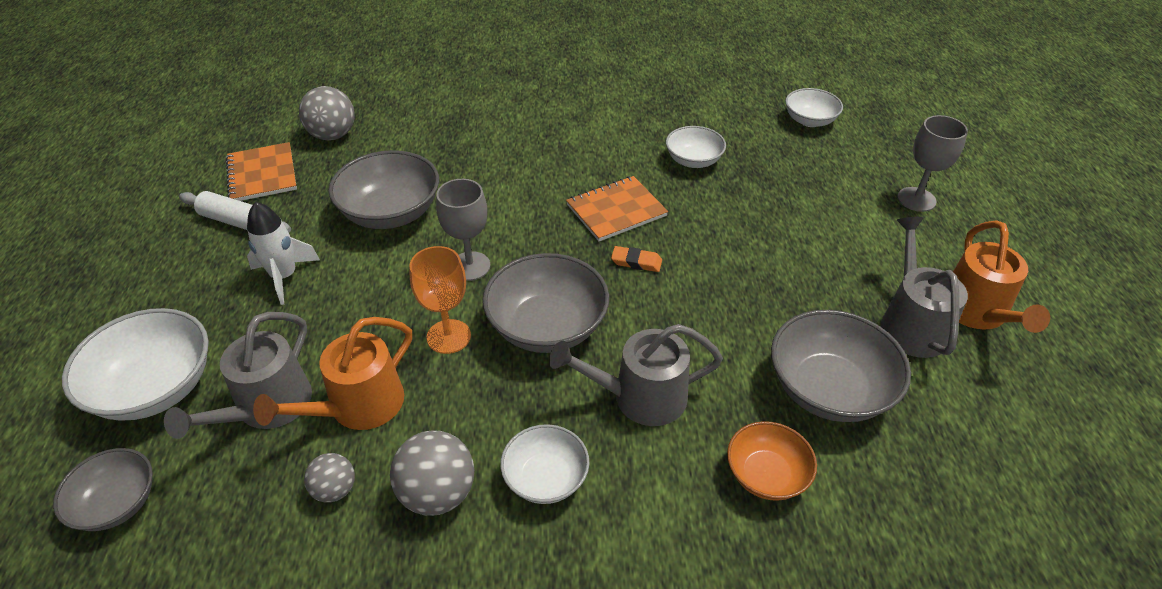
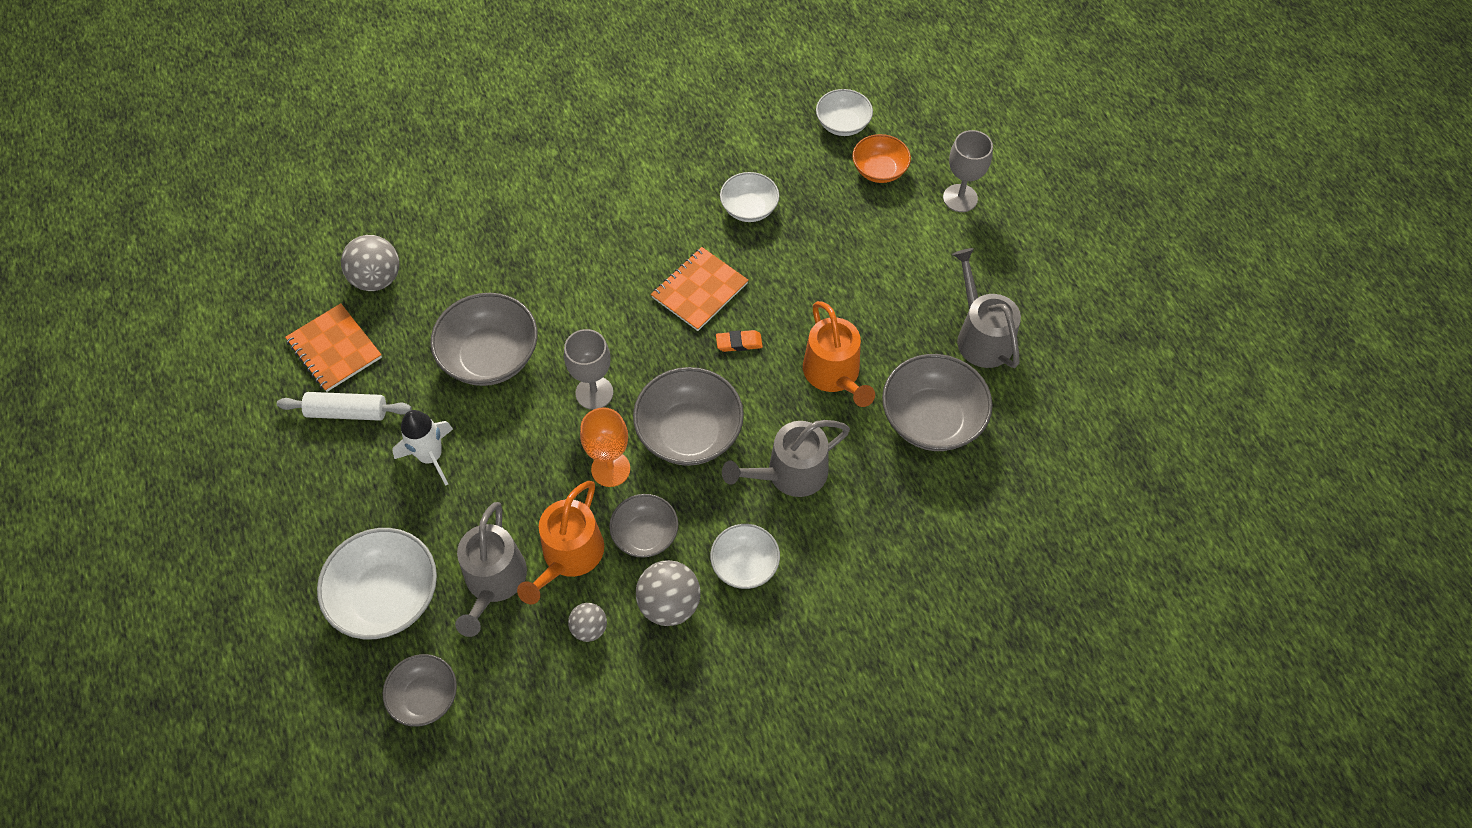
camera: 20 degrees left, 15 degrees up
(450, 410) = (645, 534): none -> grey bowl
(766, 475) = (904, 507): orange bowl -> orange bowl (879, 170)
(976, 312) = (1029, 309): orange watering can -> orange watering can (834, 374)

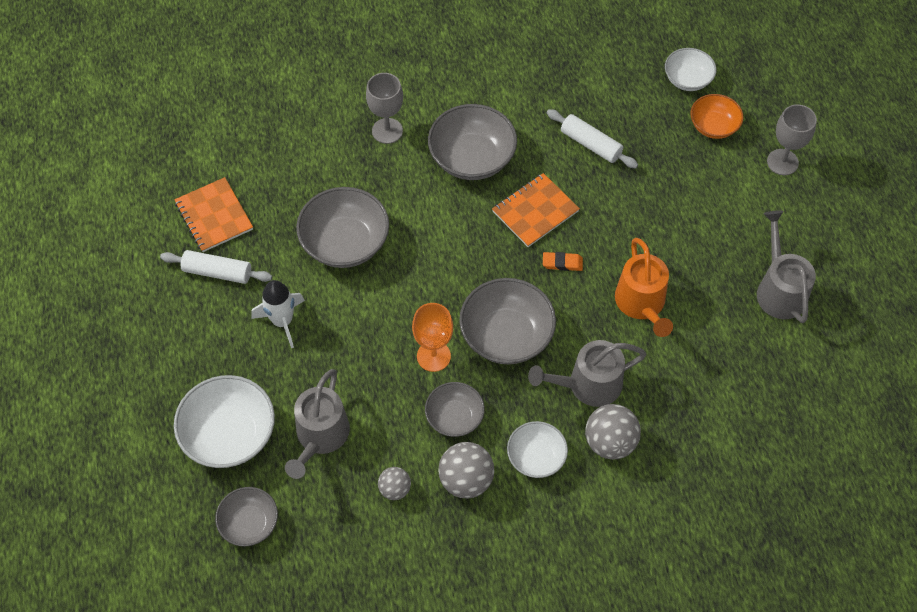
camera: 10 degrees right, 0 degrees up
(377, 279) = (258, 160): grey ball -> grey ball (610, 442)
(569, 556) = (387, 425): orange watering can -> none
(594, 393) = (429, 288): grey goblet -> grey goblet (387, 131)
(749, 208) = (591, 144): white bowl -> white rolling pin
(931, 419) = (721, 356): grey bowl -> grey bowl (472, 158)

